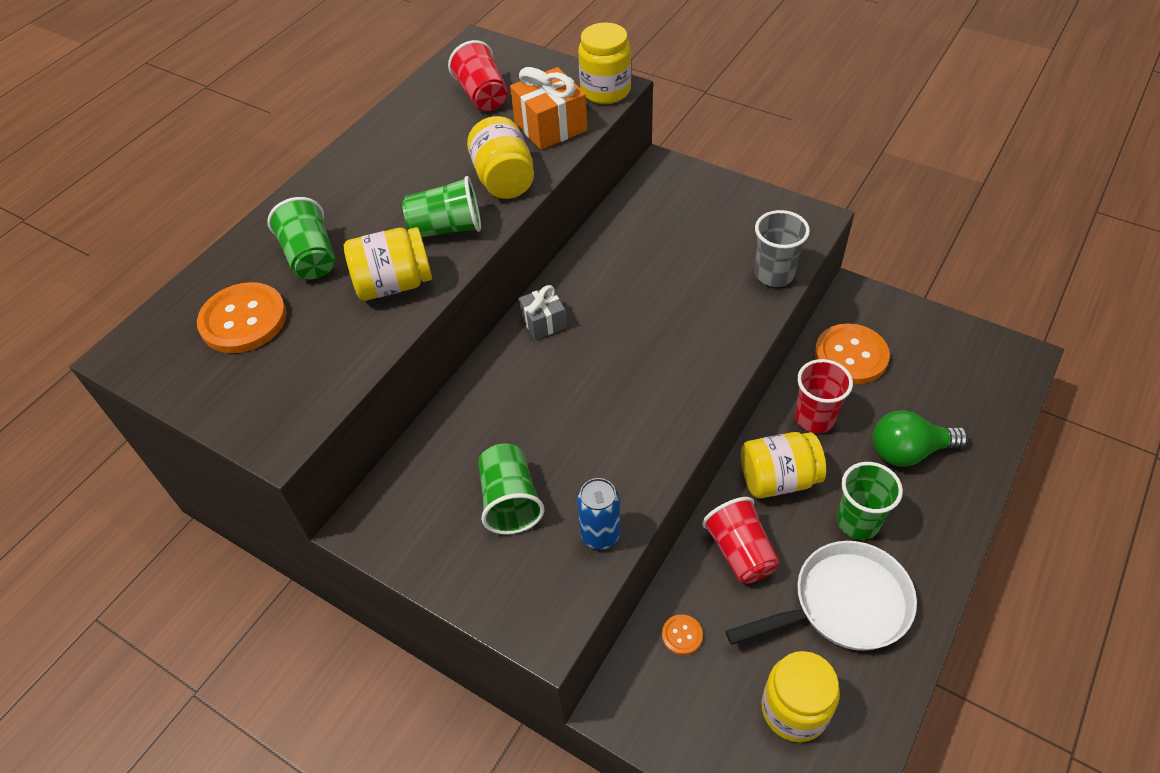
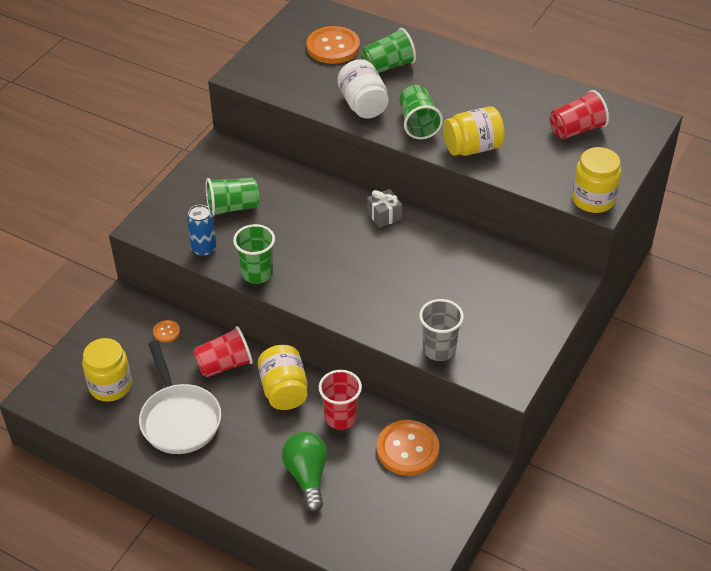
camera: 85 degrees right, 5 degrees down
(394, 284) = (363, 105): yellow jar -> white jar
(550, 126) = (540, 169): orange gift -> none
(858, 522) = (244, 435): green cup -> green cup (257, 273)

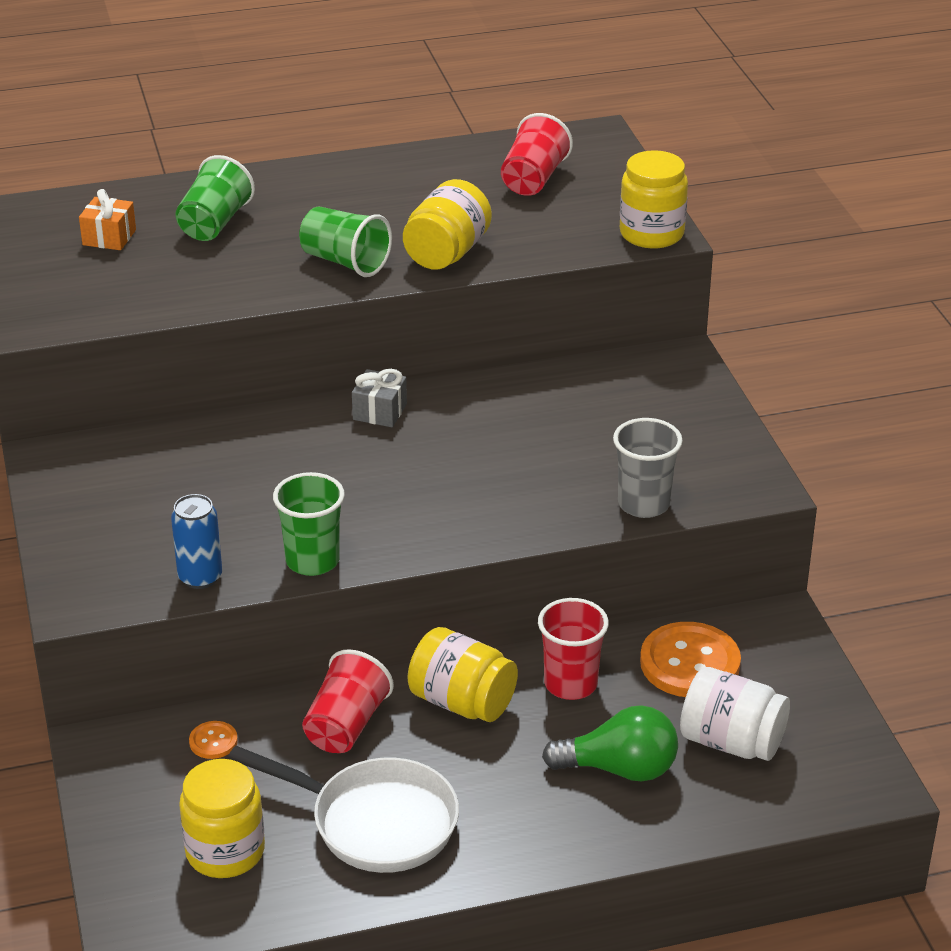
camera: 45 degrees left, 10 degrees down
(232, 207) = (169, 511): green cup -> none
(307, 476) = (620, 769): green light bulb -> green light bulb turned 150 degrees clockwise
(333, 47) = (109, 237): orange button -> orange gift
(363, 105) = (246, 277): white jar -> white jar (731, 742)

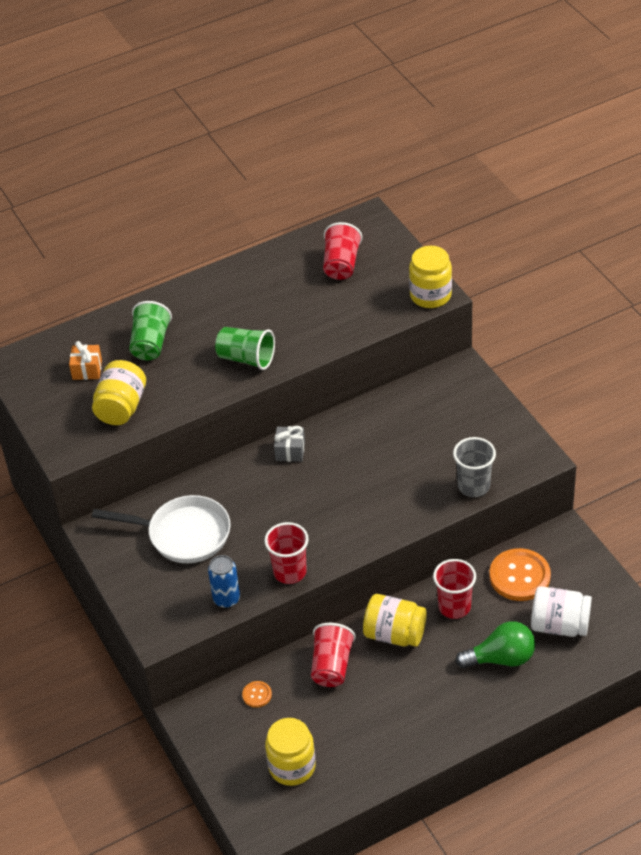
camera: 10 degrees left, 10 degrees up
(312, 561) = (290, 572): green cup -> red cup
(375, 822) = (372, 727): white pan -> white pan (183, 534)
(447, 253) = (308, 338): yellow jar -> yellow jar (121, 407)

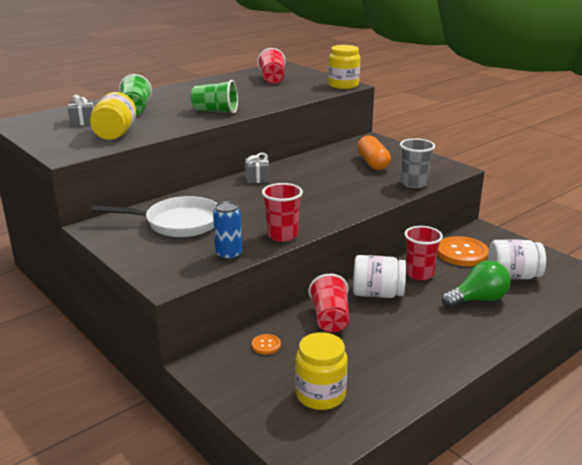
camera: 15 degrees left, 20 degrees down
(87, 369) = (83, 121): orange gift -> grey gift
(394, 634) = (377, 294): yellow jar -> white jar
(441, 432) = (372, 163): none -> orange capsule

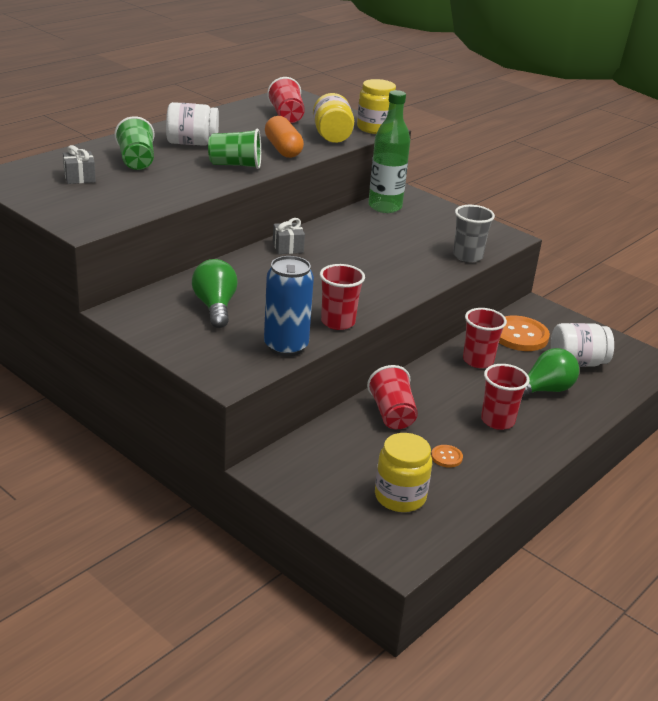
camera: 10 degrees left, 5 degrees up
(115, 134) = (128, 197): yellow jar -> yellow jar (332, 136)
(178, 223) = (215, 307): white pan -> green light bulb
(229, 255) = (286, 346): blue can -> blue can, size x1.53
(266, 345) = (330, 445): orange button -> orange button (446, 457)
(350, 148) = (385, 207): none -> green bottle
(372, 163) = (416, 228): orange capsule -> orange capsule (283, 149)
(377, 294) = (437, 385): white jar -> white jar (192, 143)
(429, 326) = (497, 421): none -> red cup

